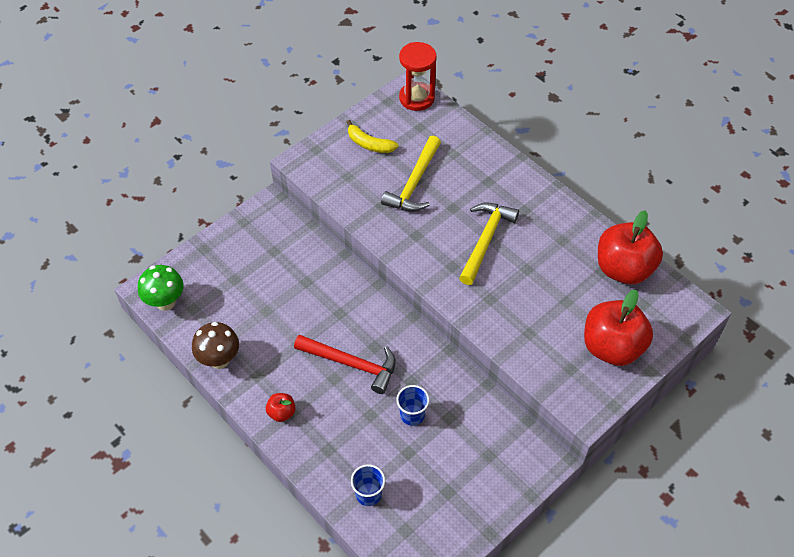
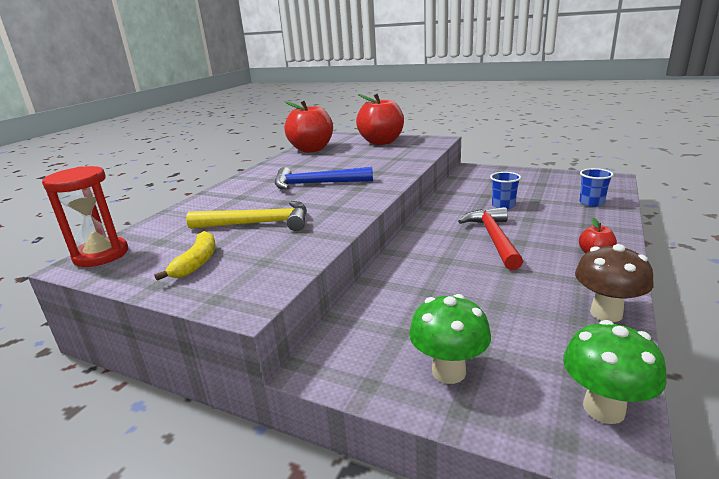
camera: 110 degrees left, 30 degrees down
(229, 257) = (448, 371): none -> green mushroom
(485, 240) = (316, 184): yellow hammer -> blue hammer

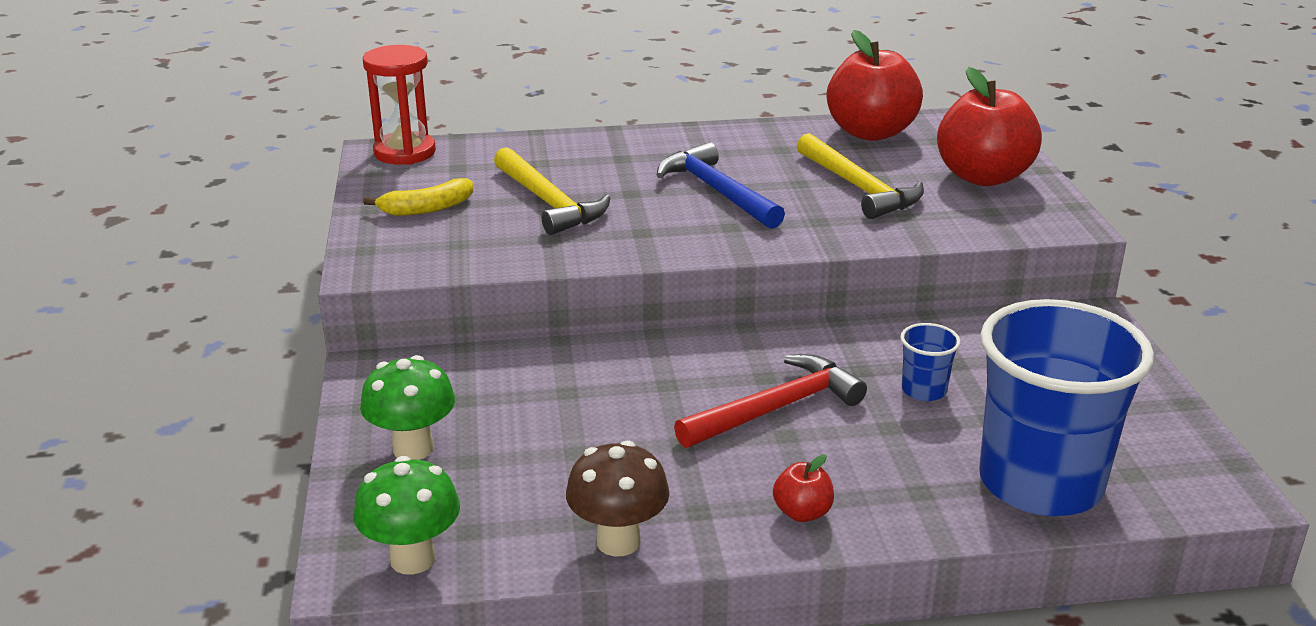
camera: 55 degrees right, 5 degrees up
(359, 160) = (859, 188): none -> yellow hammer
(591, 203) = (1040, 483): blue cup -> blue cup, size x2.45

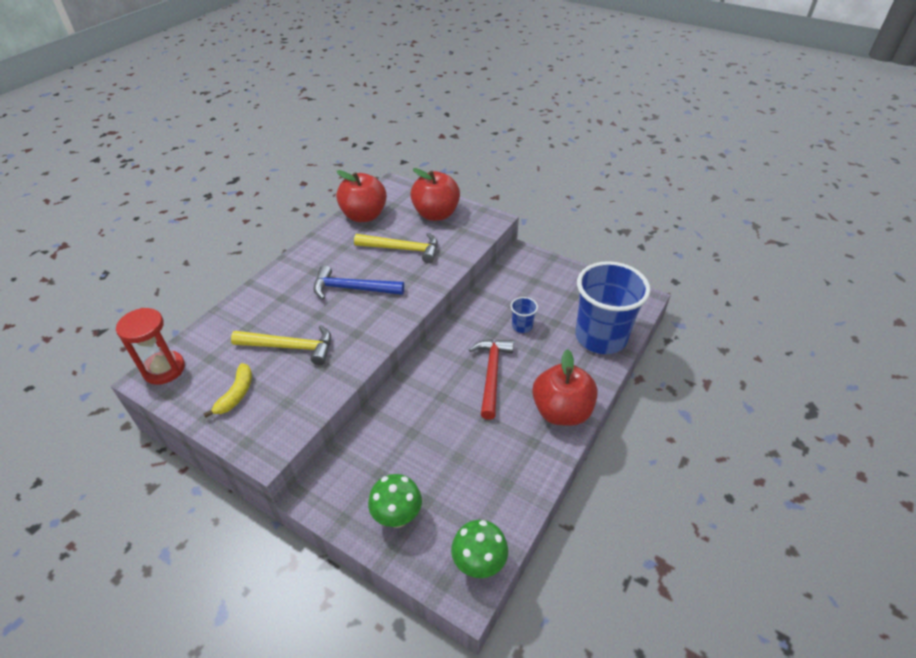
camera: 50 degrees left, 15 degrees up
(618, 541) = (530, 480): brown mushroom -> none
(802, 513) = (561, 411): red apple -> red apple, size x2.25

